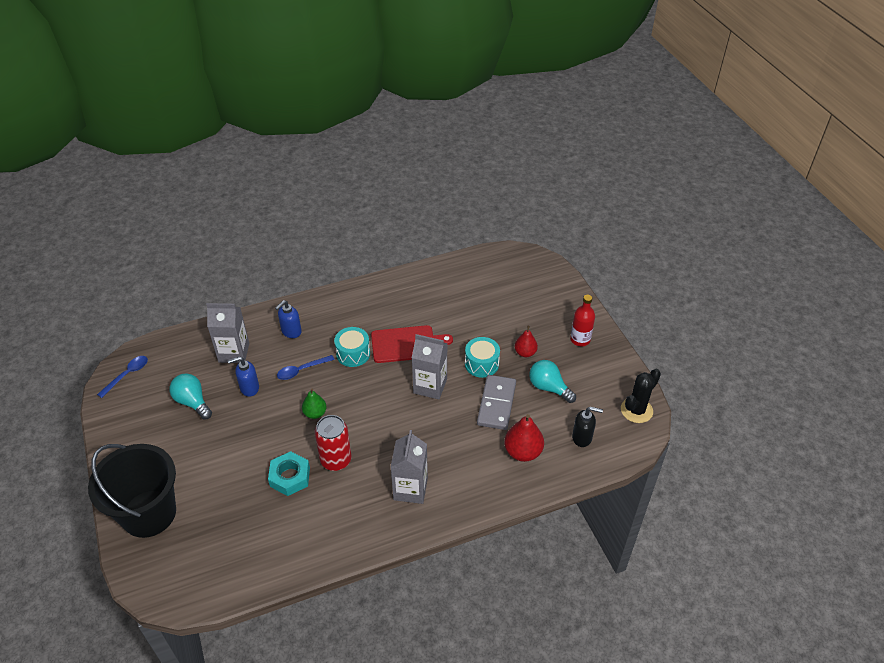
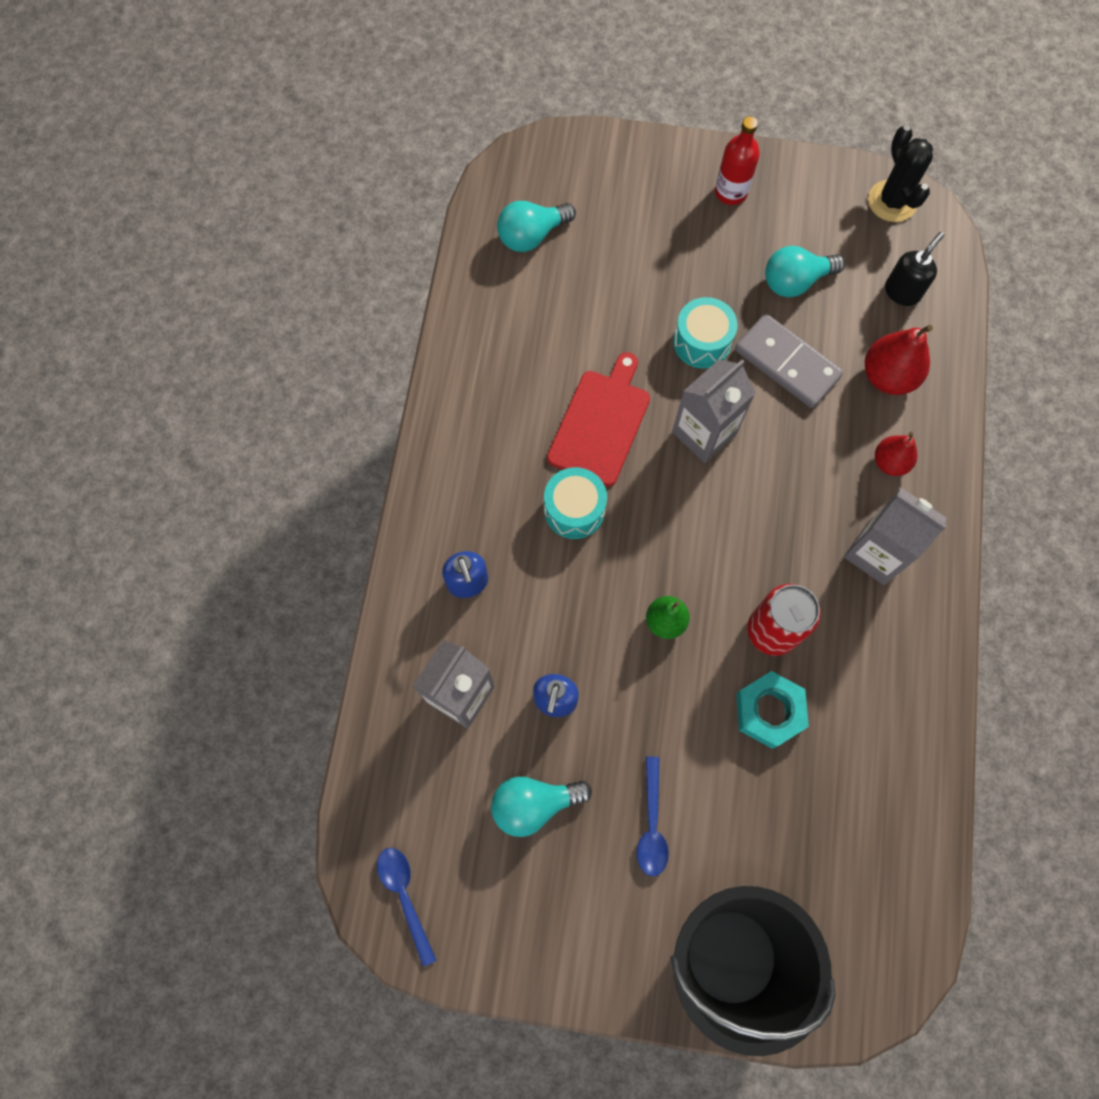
camera: 60 degrees left, 25 degrees up
(302, 370) = (564, 602): blue spoon -> blue spoon (651, 824)
(489, 277) = (531, 236): none -> turquoise light bulb
(525, 353) = (714, 274): red pear -> red pear (890, 462)

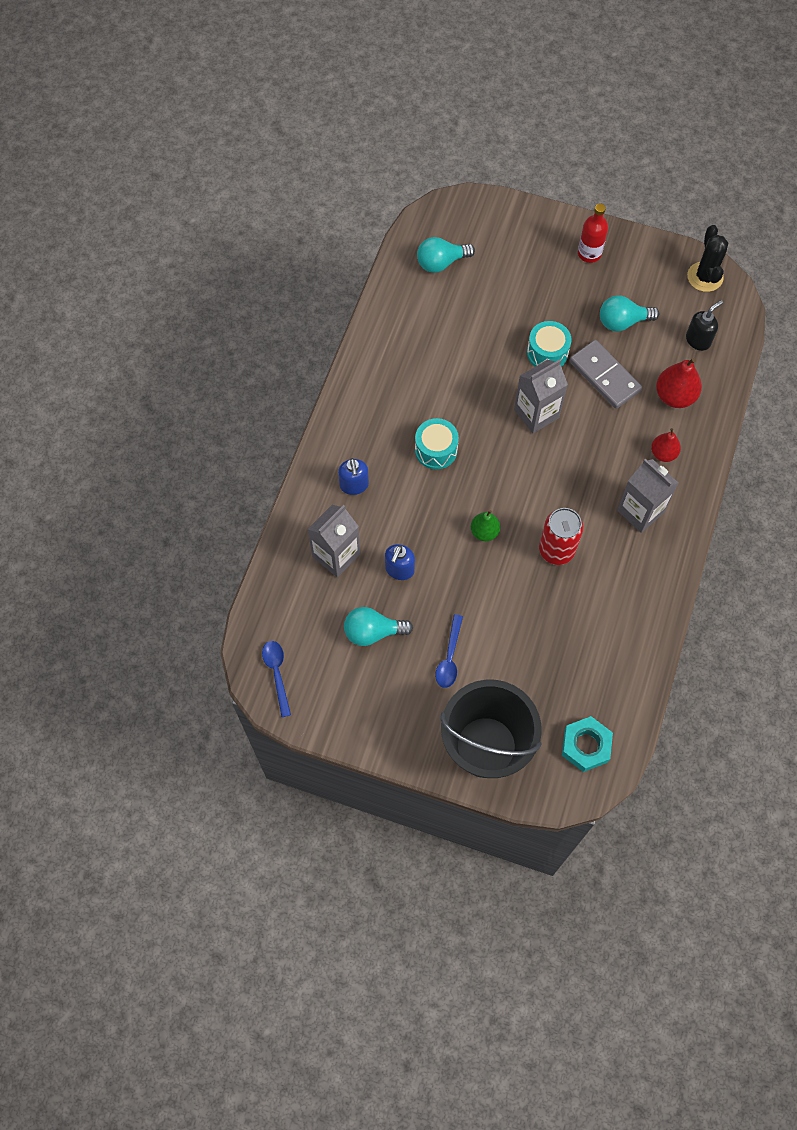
camera: 10 degrees right, 5 degrees down
(601, 424) = (465, 396): red cutting board -> none
(769, 711) = (544, 600): turquoise nut -> turquoise nut (585, 746)

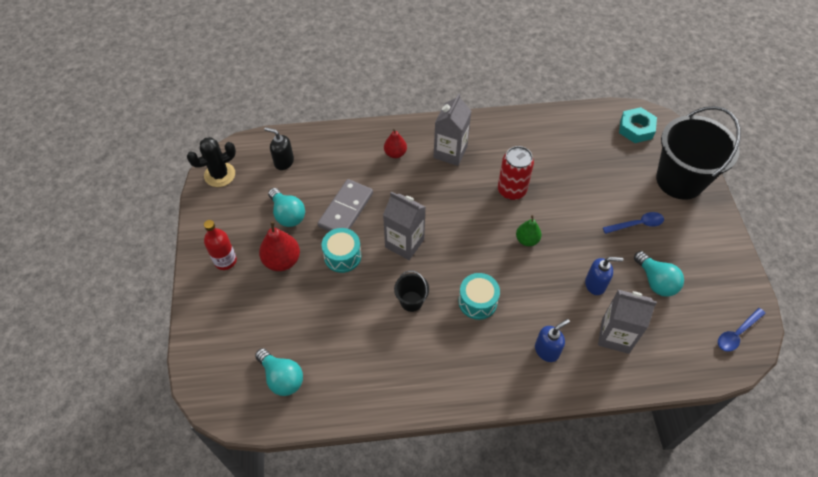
camera: 115 degrees left, 10 degrees down
(466, 392) = (411, 301): none -> black bucket
(674, 396) = (342, 161): red pear -> red pear (282, 260)

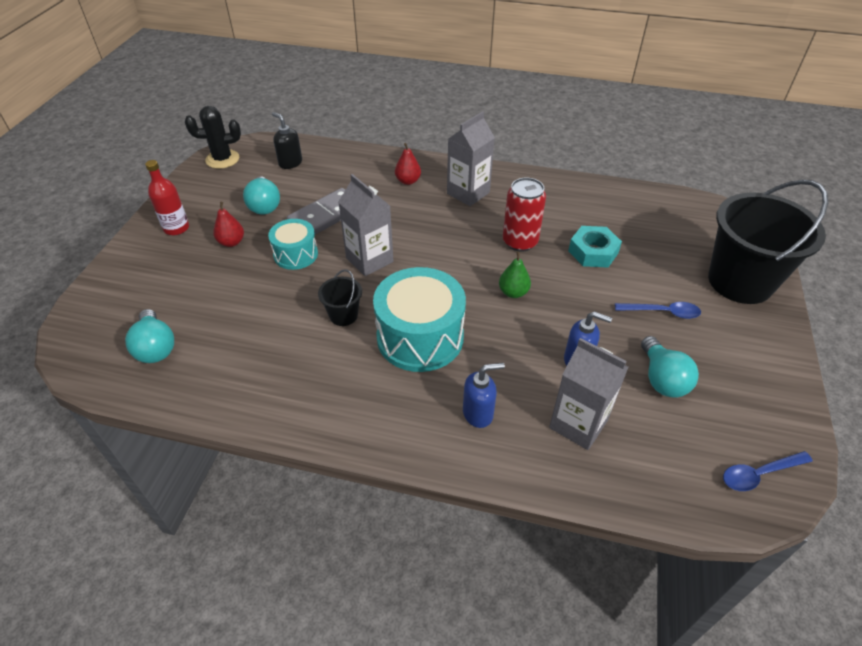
camera: 20 degrees right, 10 degrees down
(282, 260) = (231, 242): red pear -> red pear, size x0.64
(477, 301) = (420, 337): turquoise drum -> turquoise drum, size x1.75
(636, 129) = (702, 220): turquoise nut -> turquoise nut (593, 252)

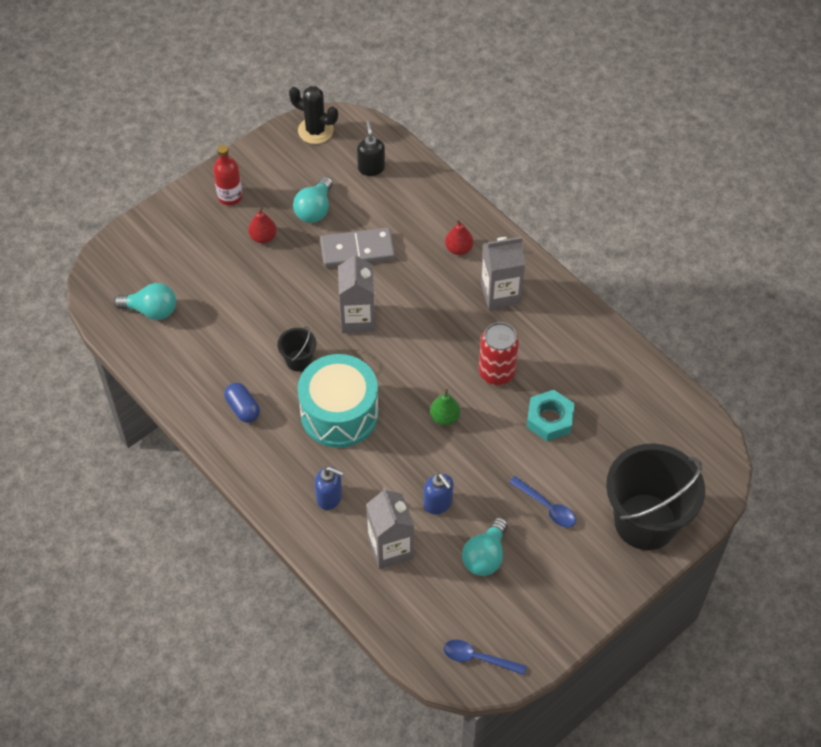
camera: 35 degrees right, 10 degrees up
(156, 347) = (151, 310): turquoise light bulb -> turquoise light bulb turned 90 degrees counterclockwise
(296, 254) = (304, 279): turquoise drum -> none
(321, 383) = (243, 408): none -> blue capsule

